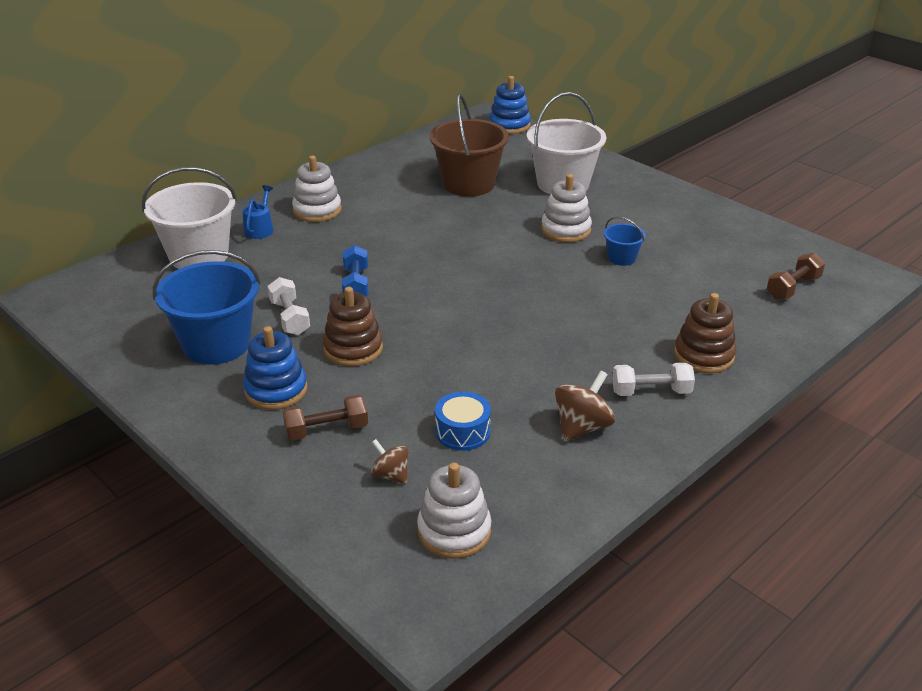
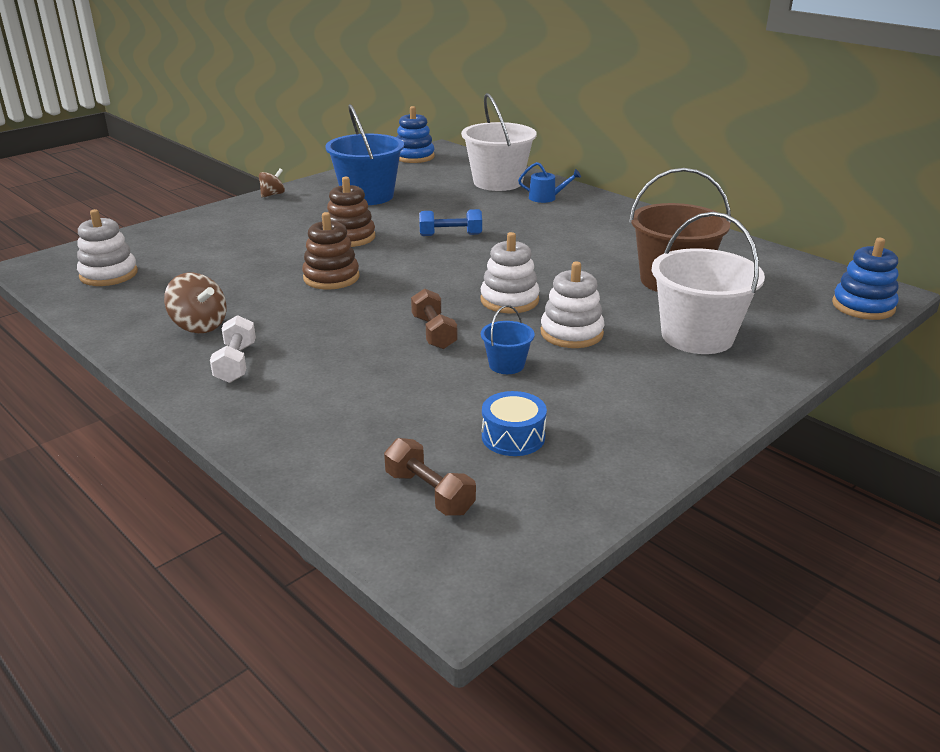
camera: 90 degrees right, 5 degrees down
(276, 390) = (303, 216): blue stacking toy -> blue stacking toy (414, 157)
(290, 318) = (400, 215): white dumbbell -> none
(317, 210) = (586, 216): white stacking toy -> white stacking toy (509, 300)
(327, 430) = (247, 233): brown dumbbell -> brown dumbbell (433, 332)
(390, 475) = (183, 254): brown spinning top -> brown spinning top (272, 194)
(462, 432) = (220, 277): blue drum -> blue drum (513, 437)
(703, 355) = (288, 400): brown stacking toy -> brown stacking toy (331, 278)

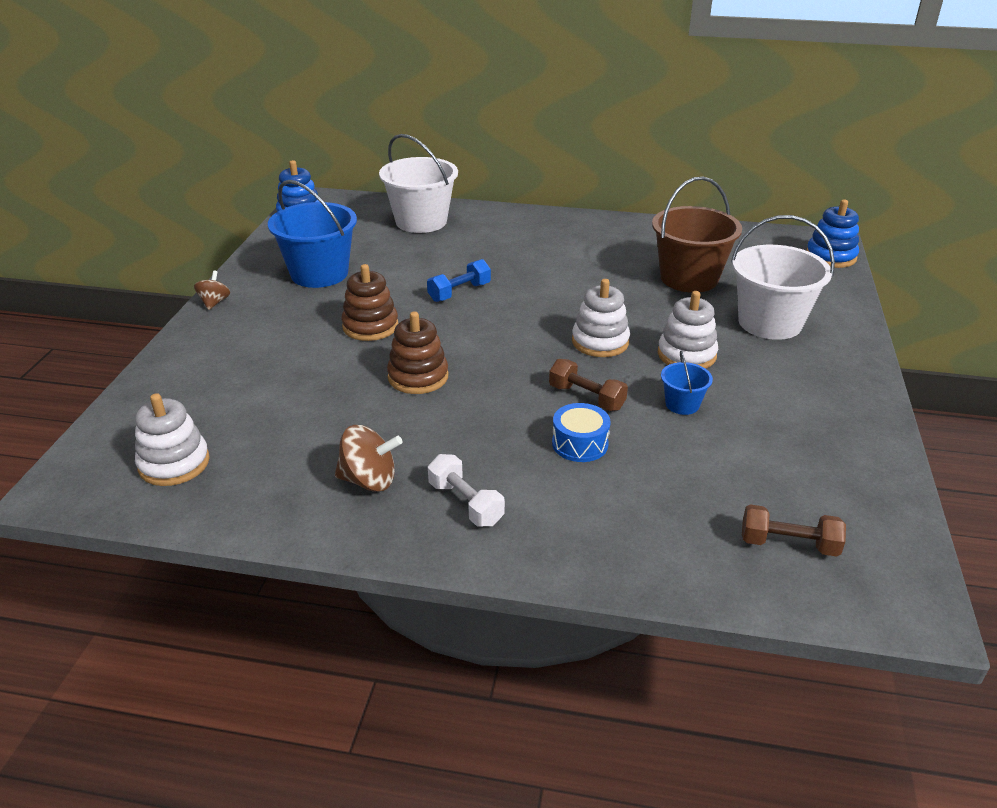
camera: 35 degrees left, 5 degrees up
(513, 437) = (774, 466): blue drum -> blue drum (580, 444)
(546, 198) = (486, 226): blue watering can -> none

